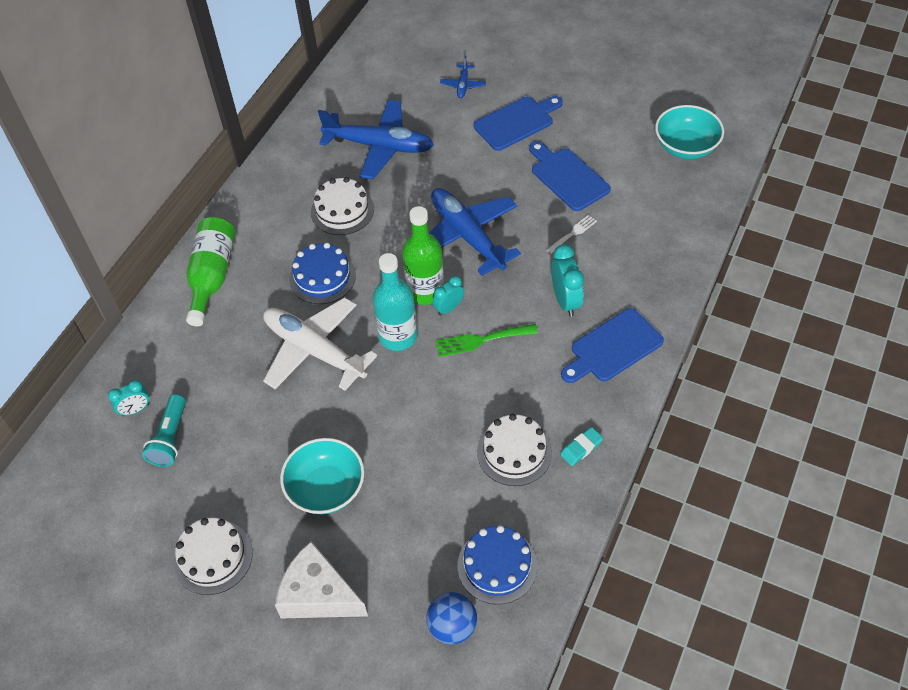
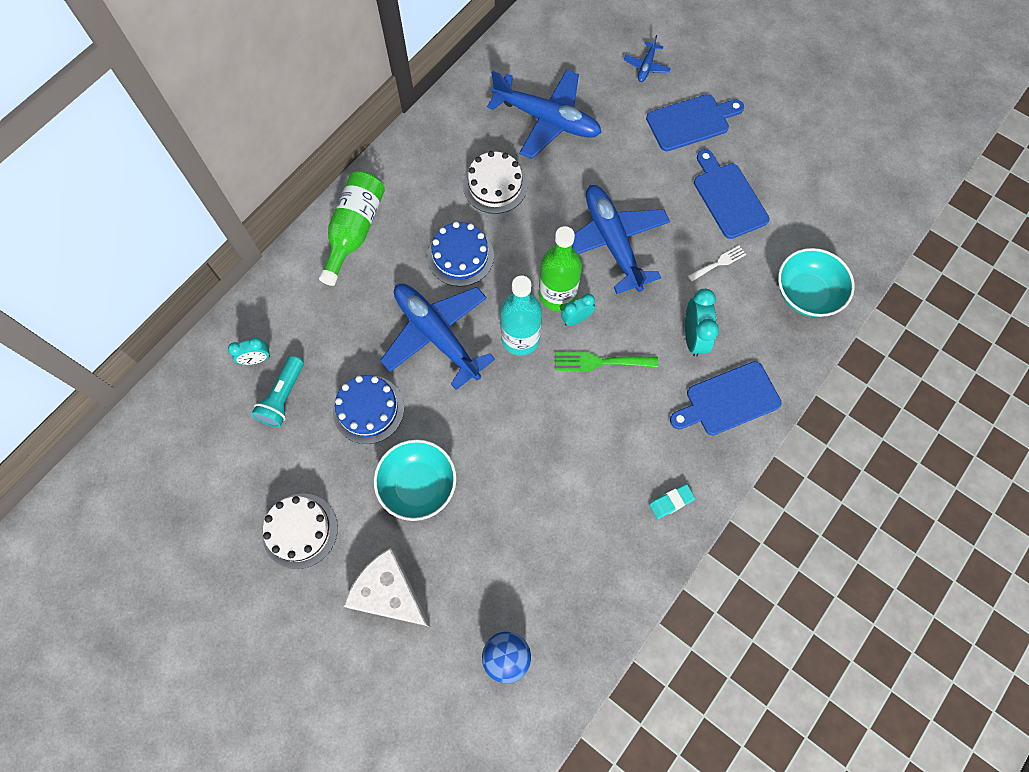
camera: 10 degrees right, 15 degrees up
(314, 350) = (436, 335): white plane -> blue plane
(497, 565) = (562, 605): blue cake -> blue cake (368, 409)
(514, 452) = (605, 490): white cake -> none
(686, 147) = (858, 188): turquoise bowl -> turquoise bowl (806, 294)

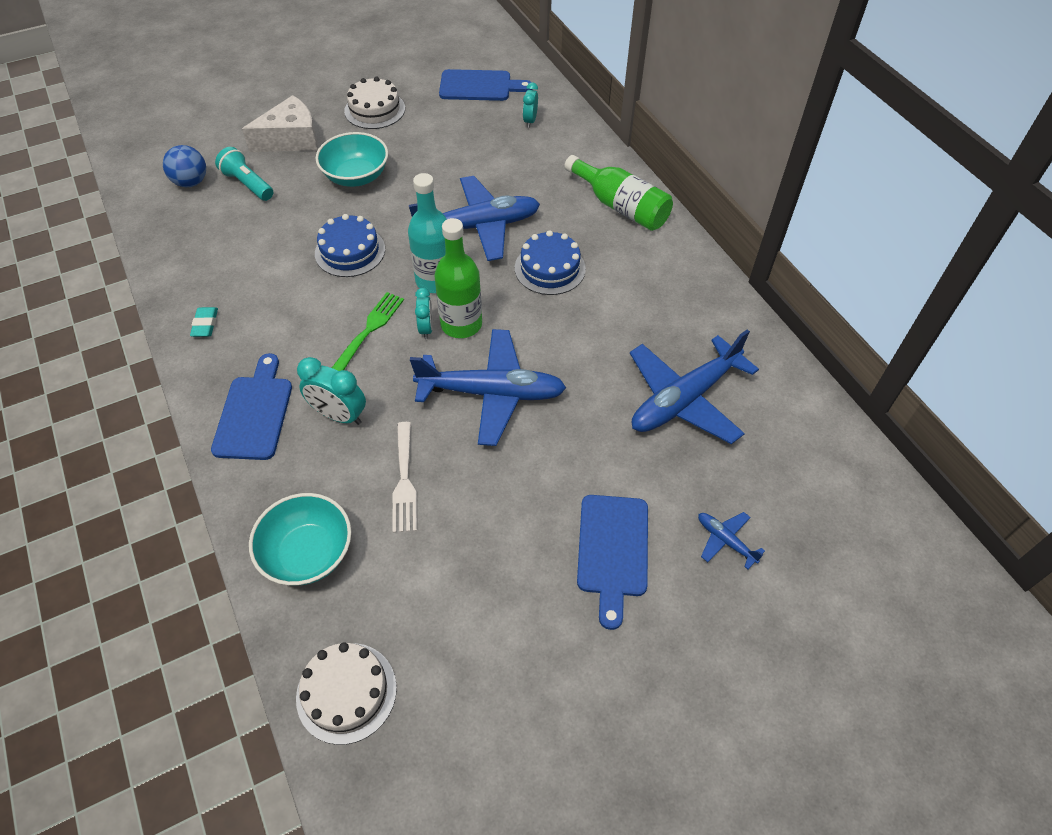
camera: 115 degrees right, 15 degrees down
(283, 397) = (486, 126): turquoise flashlight -> turquoise flashlight (248, 184)
(368, 409) = (441, 168): blue cake -> blue cake (350, 251)
(495, 185) = (618, 322): white cake -> white cake (346, 692)
(719, 263) = (404, 482): white fork -> white fork, size x1.51
(728, 197) = (482, 536): blue cutting board -> blue cutting board (479, 86)

